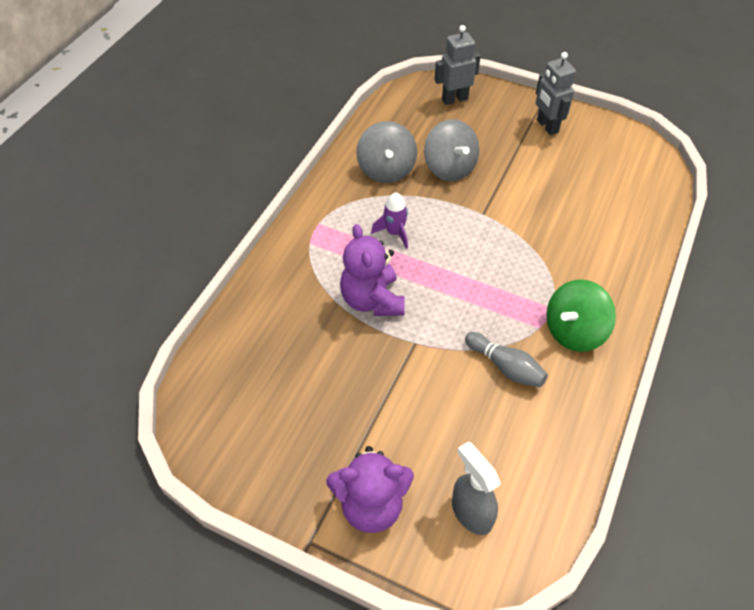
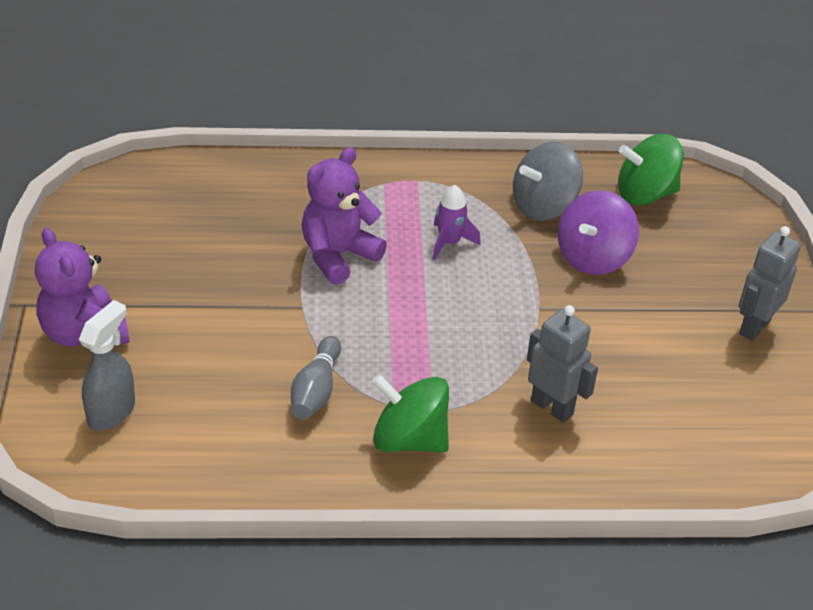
camera: 60 degrees right, 10 degrees down
(404, 118) = (645, 194): none -> green spinning top
(449, 168) = (593, 257): grey spinning top -> purple spinning top
(454, 99) = (723, 226): grey robot -> grey robot (552, 407)

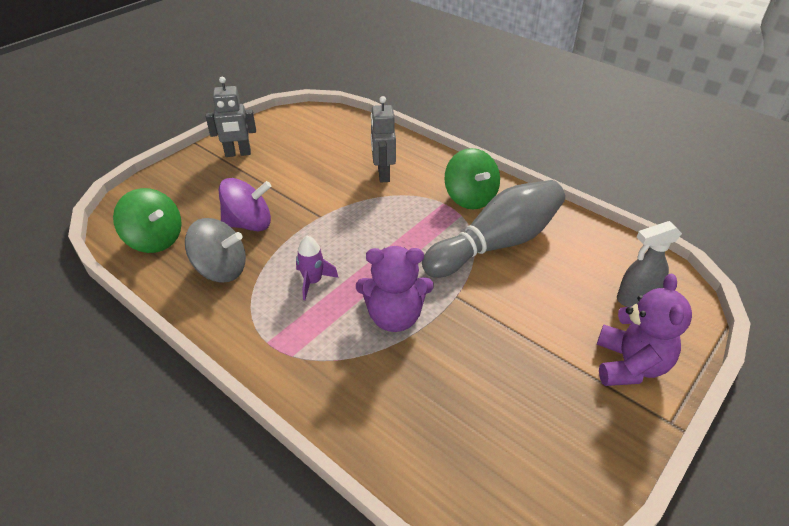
camera: 135 degrees left, 0 degrees up
(316, 390) = (496, 244): grey bowling pin -> grey bowling pin, size x2.01

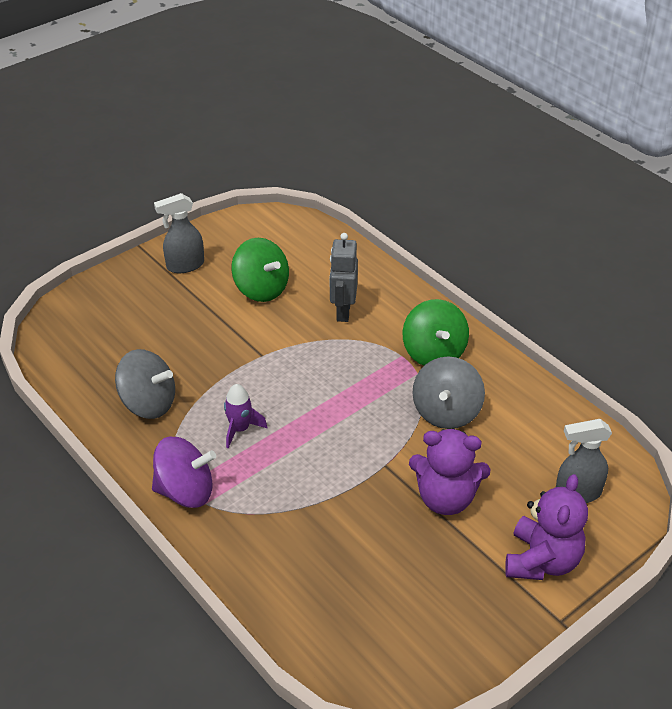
camera: 10 degrees right, 0 degrees up
(155, 240) = (85, 361): green spinning top -> green spinning top (261, 289)
(238, 154) = (185, 265): grey robot -> grey spray bottle
(249, 224) = (184, 355): purple spinning top -> purple spinning top (185, 491)
(394, 317) = (315, 478): purple teddy bear -> purple teddy bear (445, 498)
(496, 244) = (446, 412): grey bowling pin -> grey spinning top

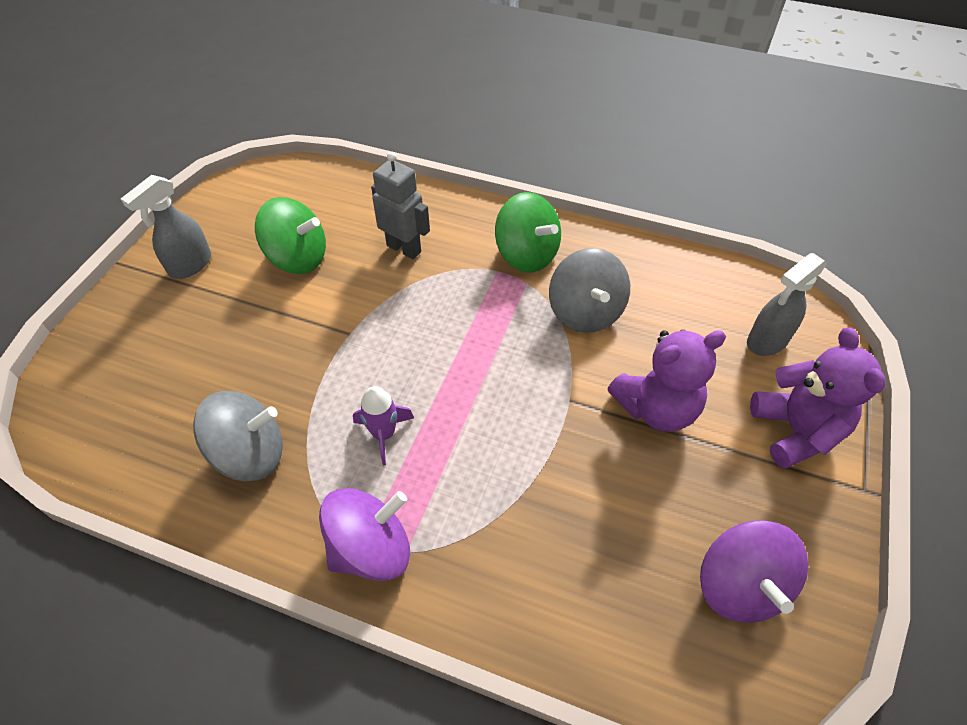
camera: 30 degrees left, 10 degrees up
(343, 312) = (404, 248): grey robot -> grey robot turned 150 degrees clockwise
(410, 628) = (740, 585): none -> purple spinning top

